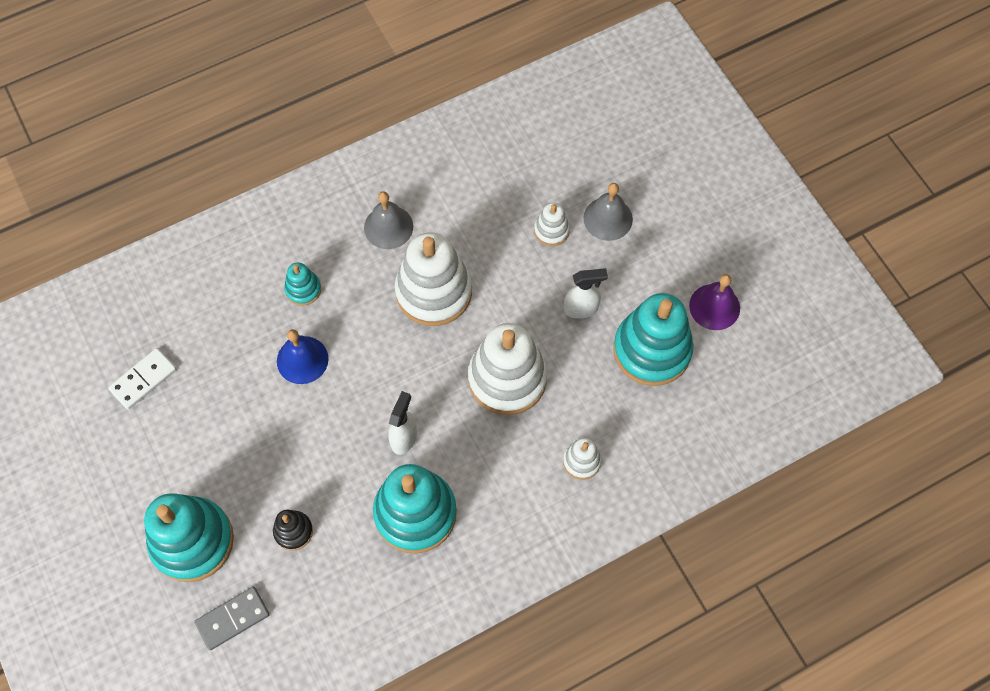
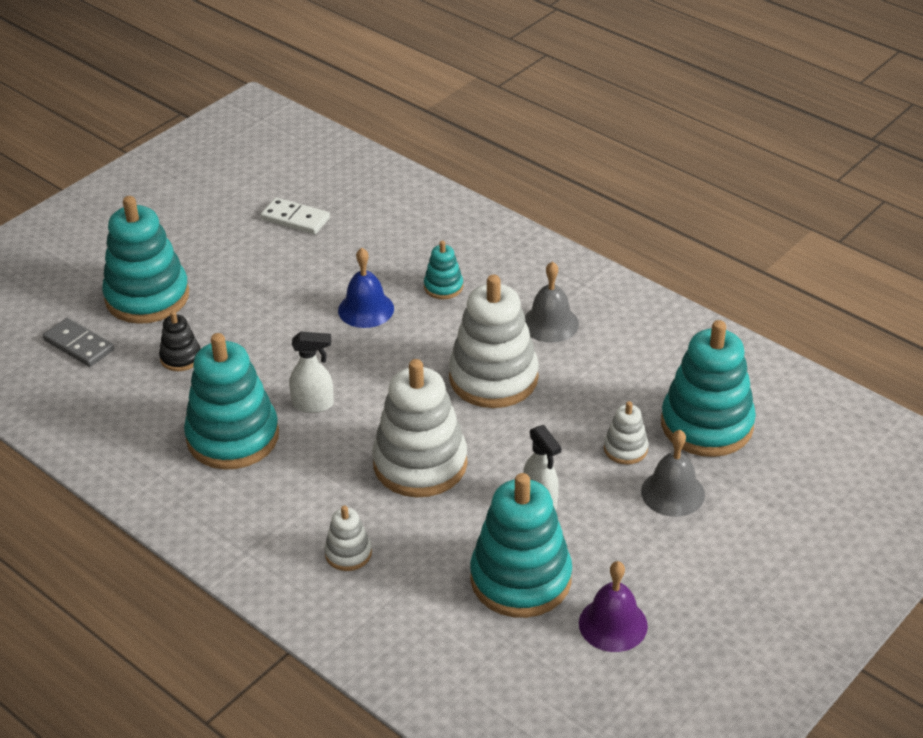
camera: 70 degrees right, 25 degrees down
(549, 167) = (707, 425): none -> turquoise stacking toy

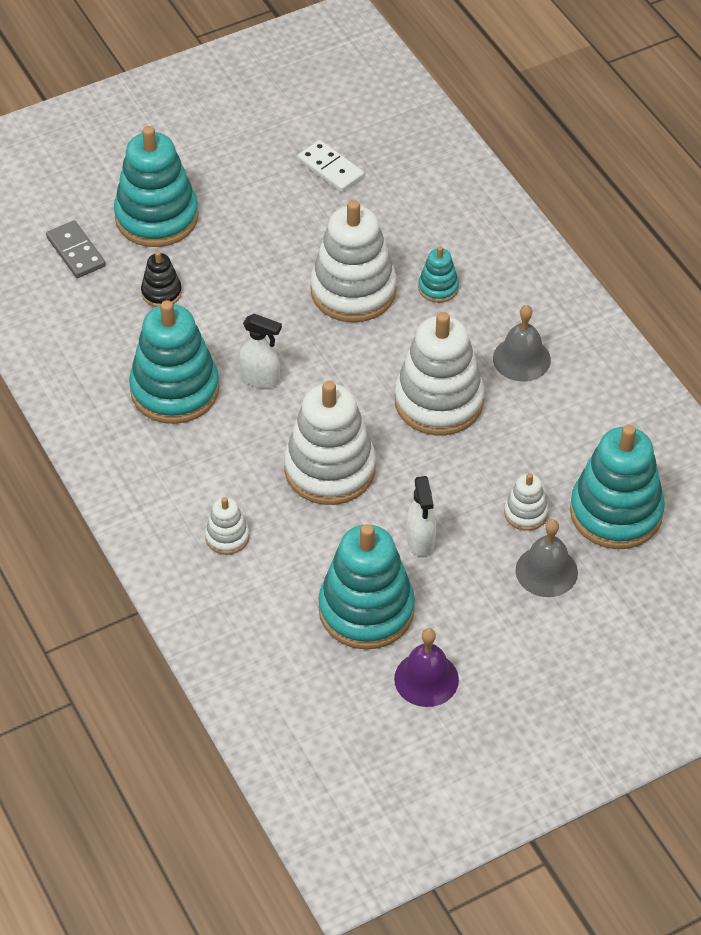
camera: 20 degrees right, 10 degrees up
(366, 309) = (353, 291): blue bell -> white stacking toy

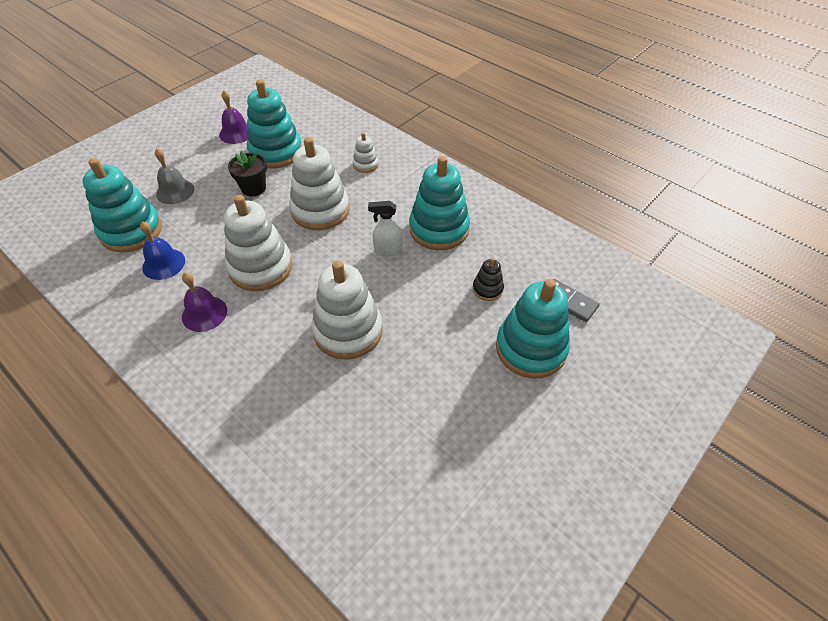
camera: 160 degrees right, 0 degrees up
(330, 169) = (413, 446): white domino -> none
(420, 541) = (253, 188): white spray bottle -> black flower pot
(438, 288) = (281, 353): turquoise stacking toy -> none
(521, 359) = (204, 313): grey bell -> purple bell
(525, 513) = (191, 217): white stacking toy -> none
(570, 444) = (164, 264): none -> blue bell

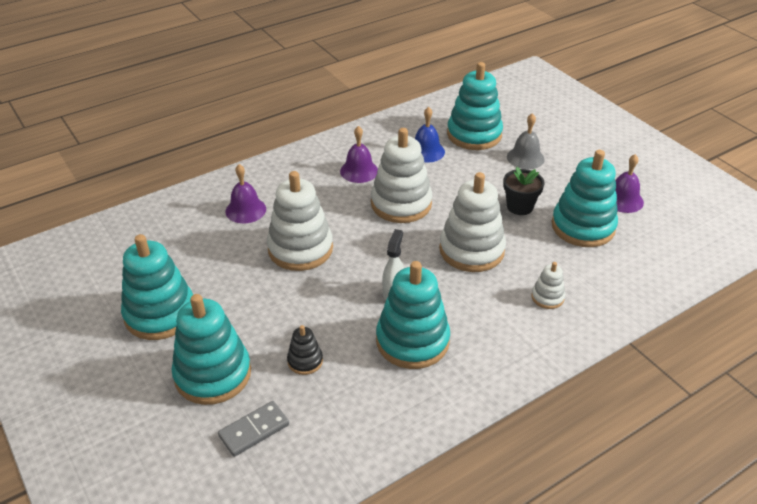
camera: 105 degrees right, 10 degrees down
(292, 403) = (245, 210): none -> purple bell
(479, 423) = (160, 314): none -> turquoise stacking toy

